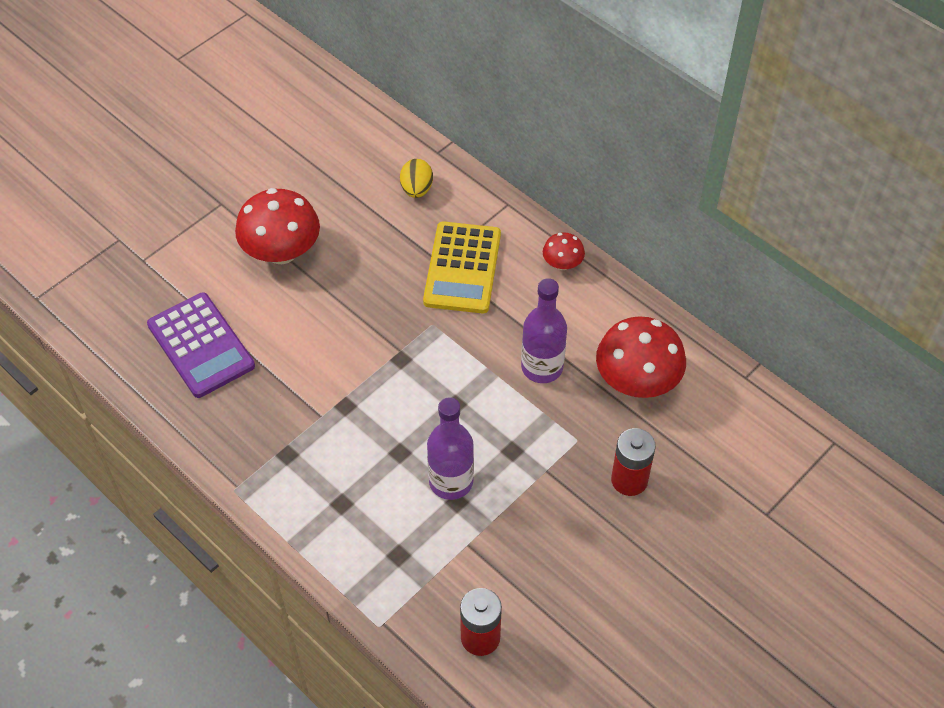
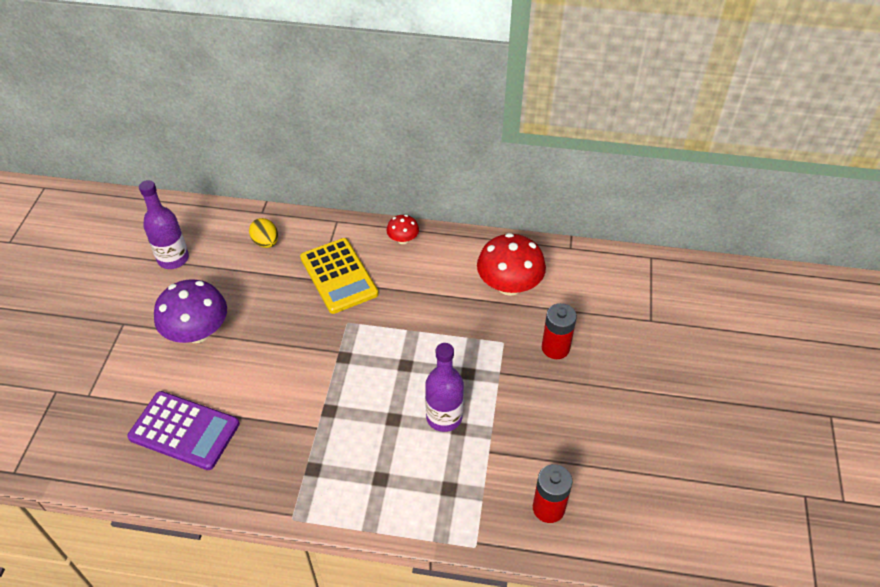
camera: 35 degrees left, 5 degrees down
(281, 252) = (197, 332): red mushroom -> purple mushroom
(542, 367) = (443, 310): purple bottle -> purple bottle (173, 259)

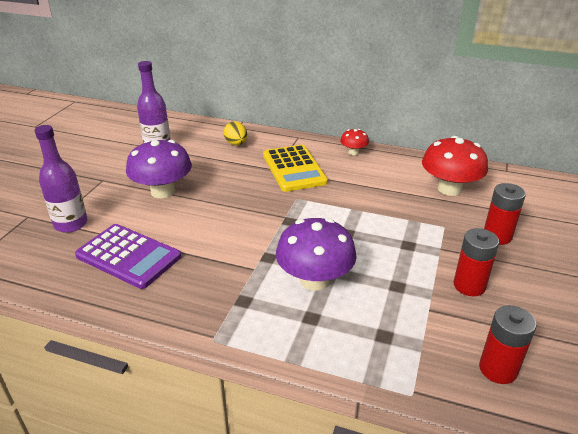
camera: 10 degrees right, 15 degrees down
(379, 433) = (314, 280): none -> purple mushroom
(444, 417) = (382, 276): purple bottle -> purple bottle (71, 224)
(526, 417) = (469, 285): none -> red battery

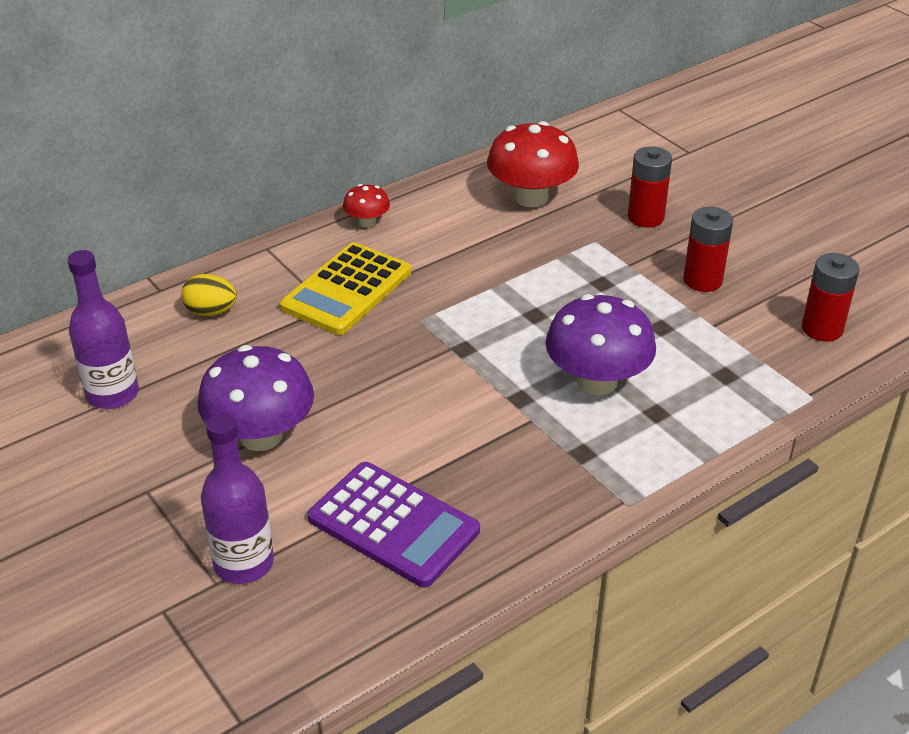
camera: 55 degrees left, 5 degrees up
(128, 256) = (393, 525): purple calculator -> purple calculator turned 60 degrees clockwise
(294, 169) = (347, 290): yellow calculator -> yellow calculator turned 105 degrees clockwise

